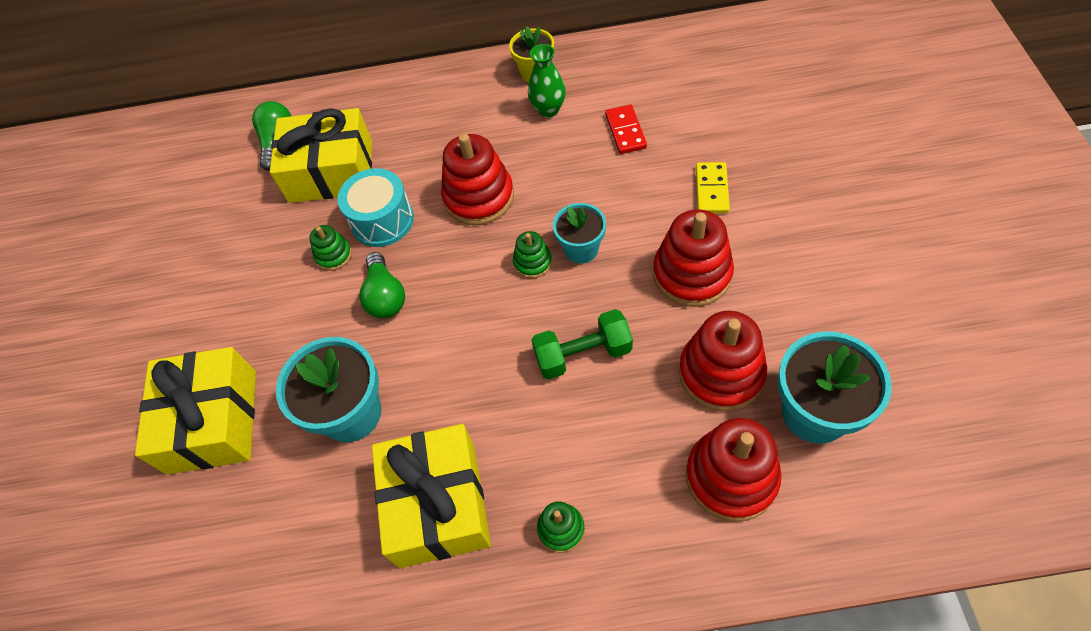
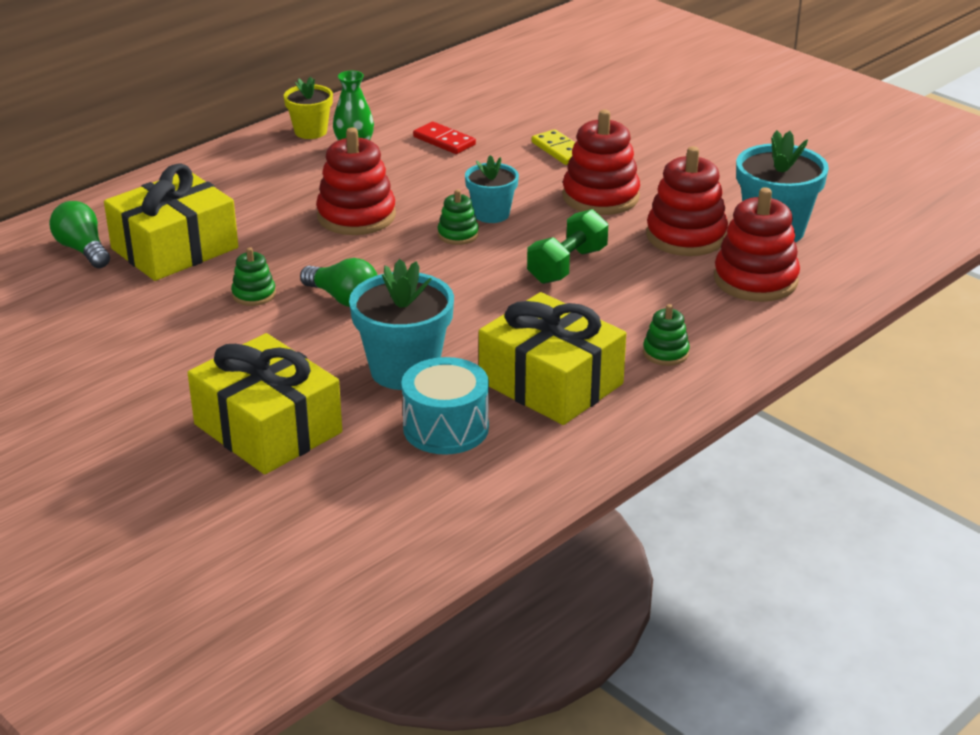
camera: 45 degrees left, 25 degrees down
(382, 220) = (276, 259): turquoise drum -> turquoise drum (446, 428)

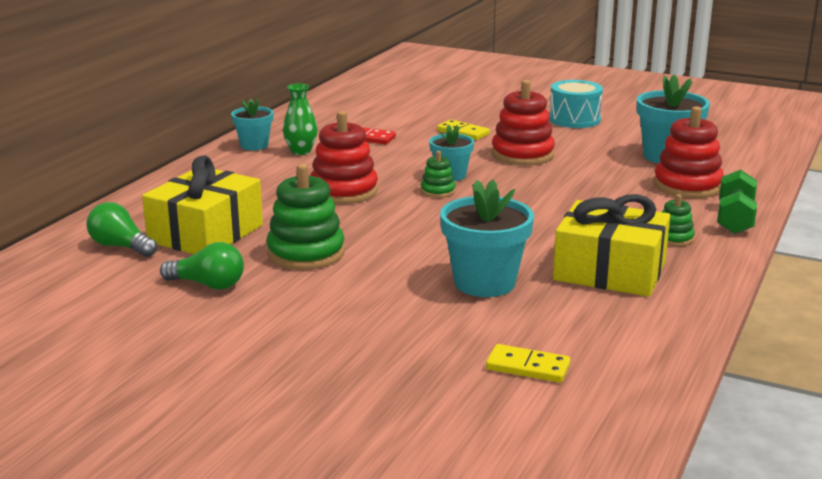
camera: 20 degrees left, 10 degrees down
(254, 294) = (306, 253): green stacking toy -> green stacking toy, size x1.95
(268, 428) = (409, 343): yellow gift -> none
(310, 131) = (254, 145): yellow flower pot -> turquoise flower pot
(343, 298) = (385, 244): green light bulb -> green light bulb (208, 285)
(359, 483) = (528, 367): none -> yellow domino
(446, 428) = (559, 315): turquoise drum -> turquoise drum (574, 119)
(567, 265) = (542, 197): green dumbbell -> green dumbbell (735, 219)
(686, 236) = (609, 168): red stacking toy -> none

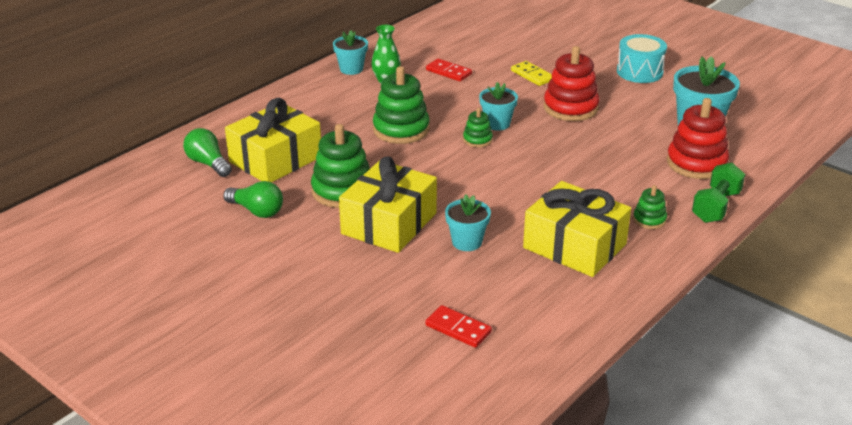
camera: 15 degrees right, 10 degrees up
(344, 191) = (401, 129): red stacking toy -> green stacking toy
(380, 277) = (389, 223): none -> yellow gift
(484, 283) = (467, 242): turquoise flower pot -> turquoise flower pot, size x0.61
(528, 367) = (458, 329): yellow domino -> red domino

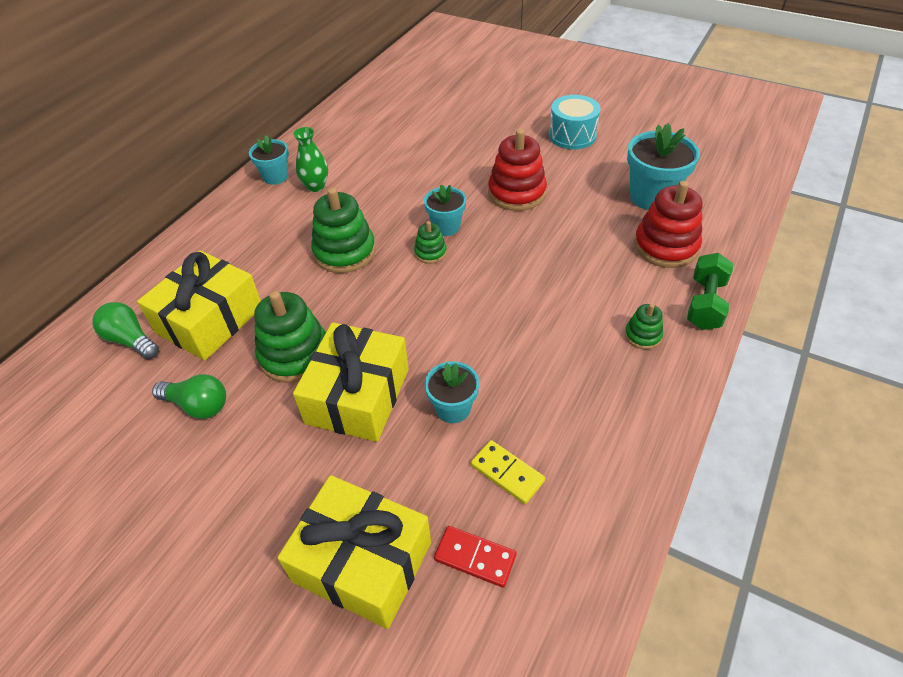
camera: 10 degrees left, 15 degrees up
(448, 72) = (379, 165): red domino -> none
(532, 75) = (467, 156): yellow domino -> yellow domino (507, 473)
(574, 246) = (574, 391): yellow gift -> yellow gift (362, 562)

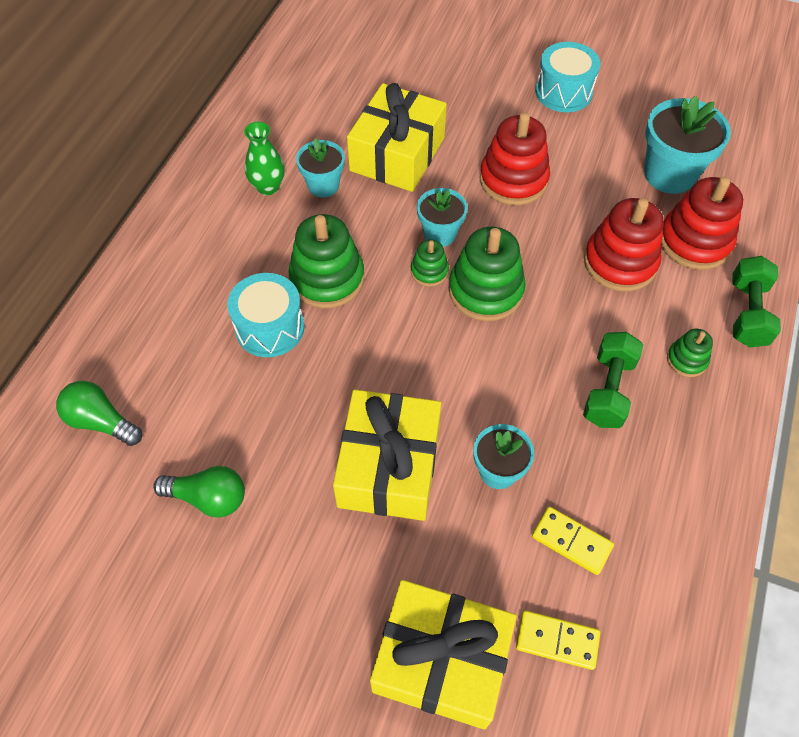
camera: 10 degrees left, 10 degrees up
(210, 320) = (189, 385): yellow gift -> yellow gift (397, 154)
(275, 177) = (214, 176): turquoise flower pot -> turquoise flower pot (323, 185)
(287, 283) = (270, 328): none -> turquoise drum
(295, 355) = (303, 421): green stacking toy -> green stacking toy (485, 291)
(475, 557) = (557, 641): red domino -> yellow domino
(566, 353) = (608, 390): none -> green dumbbell
(596, 257) = (620, 262): none -> red stacking toy

